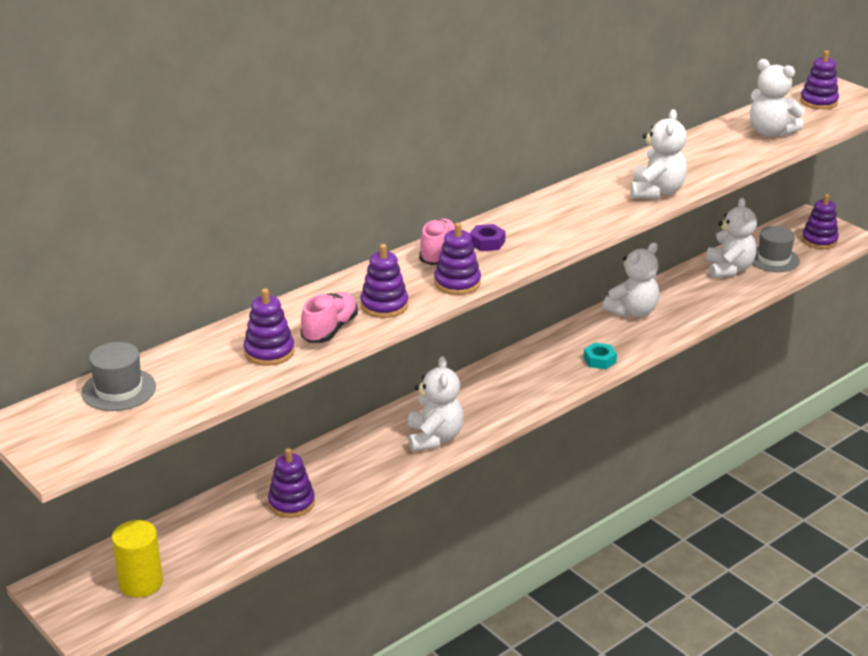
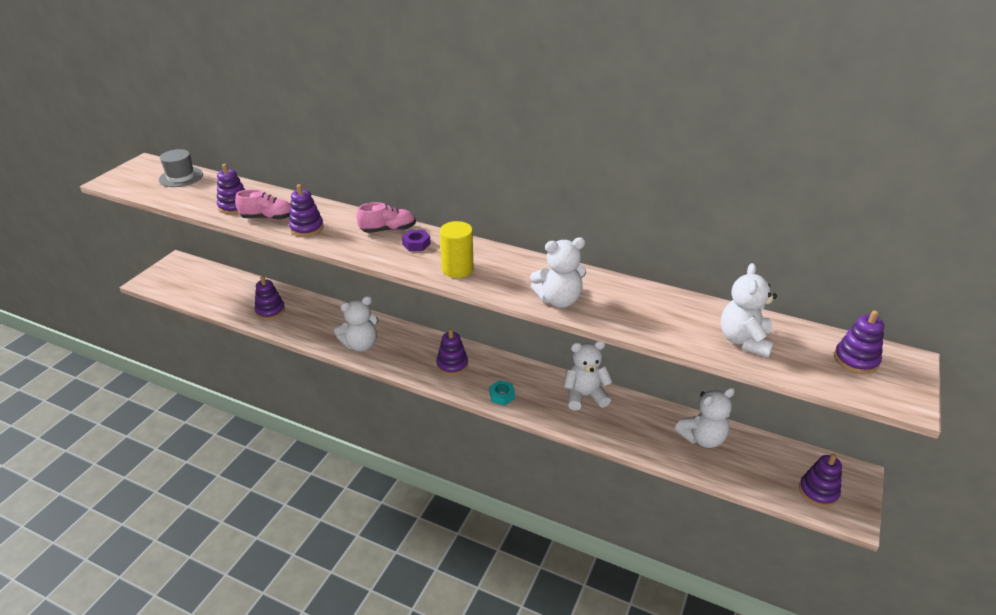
camera: 65 degrees right, 5 degrees up
(141, 583) = (185, 285): yellow cylinder -> yellow cylinder (457, 269)
(457, 283) = (350, 246): purple stacking toy -> purple stacking toy (452, 365)
(632, 311) = (585, 396): white teddy bear -> white teddy bear turned 150 degrees clockwise
(773, 259) = (748, 465): grey hat -> none

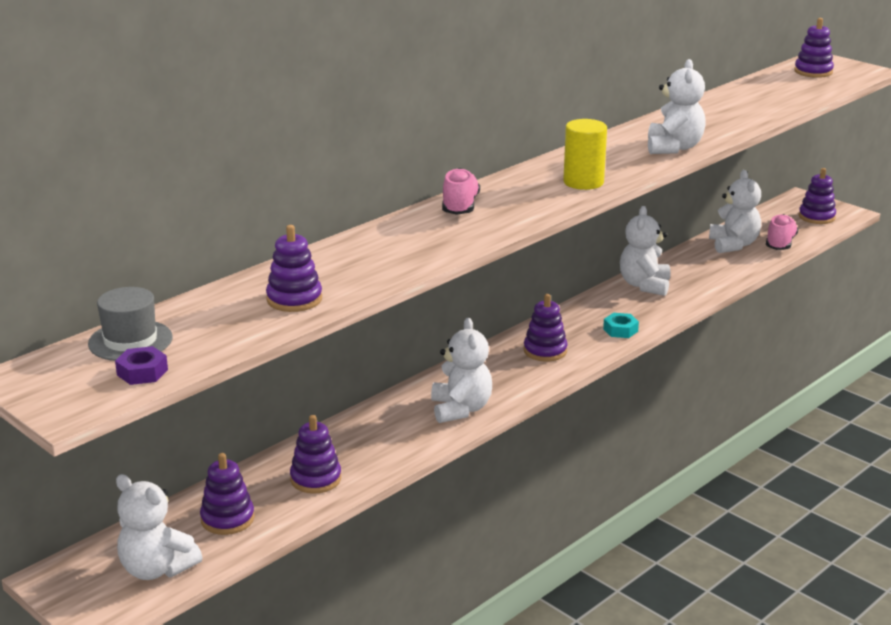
camera: 70 degrees left, 10 degrees down
(268, 218) = (357, 277): pink shoe -> pink shoe (780, 243)
(307, 228) = (412, 253): purple stacking toy -> purple stacking toy (227, 519)
(416, 244) = (509, 195): purple nut -> purple nut (142, 372)
(744, 341) = (773, 97): white teddy bear -> white teddy bear (157, 569)

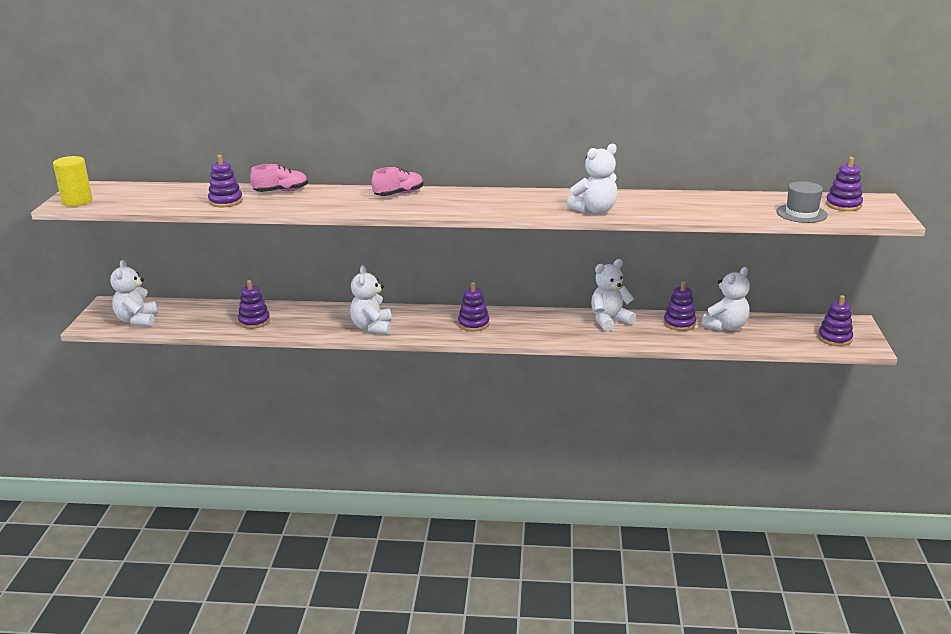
camera: 50 degrees right, 0 degrees up
(130, 341) = (140, 191): grey hat -> grey hat (801, 213)
(142, 372) = (112, 203): purple nut -> none
(227, 519) = (194, 317): purple stacking toy -> purple stacking toy (679, 323)
(460, 409) = (372, 327): white teddy bear -> white teddy bear turned 135 degrees clockwise
(583, 182) = (489, 207): yellow cylinder -> yellow cylinder (77, 201)
(620, 330) = (536, 335): turquoise nut -> none
(780, 243) = (761, 340): pink shoe -> pink shoe (281, 191)

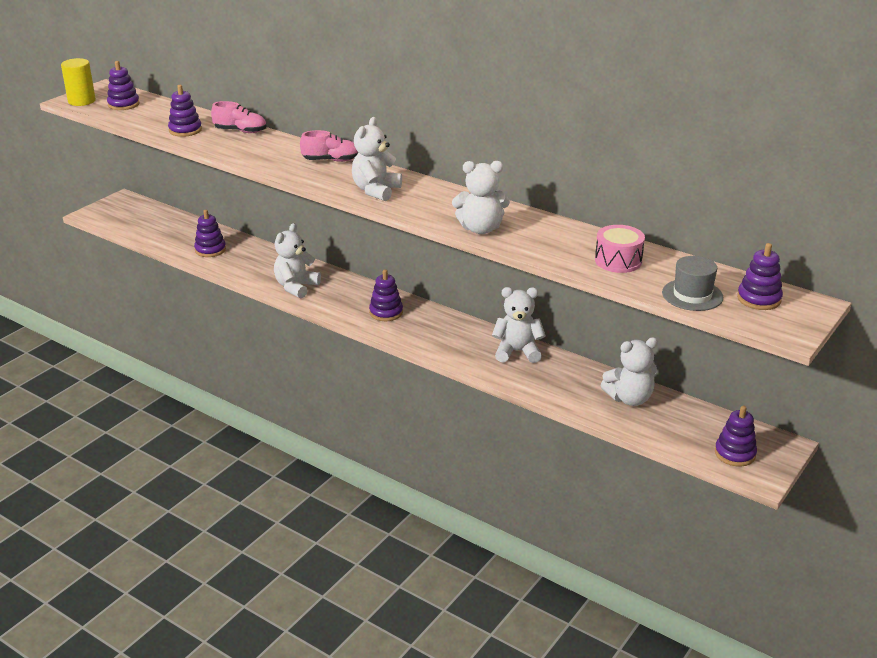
camera: 30 degrees right, 5 degrees up
(137, 320) = (127, 221): white teddy bear -> white teddy bear (376, 191)
(679, 323) = (585, 378): purple stacking toy -> purple stacking toy (123, 104)
(721, 206) = (618, 261): none -> pink drum

